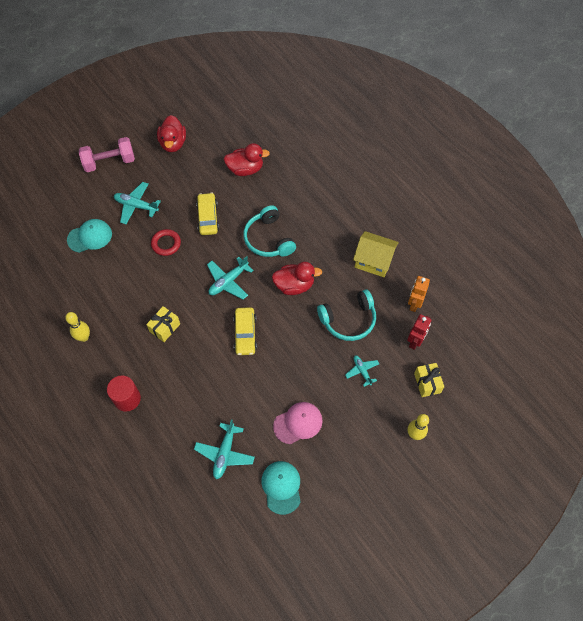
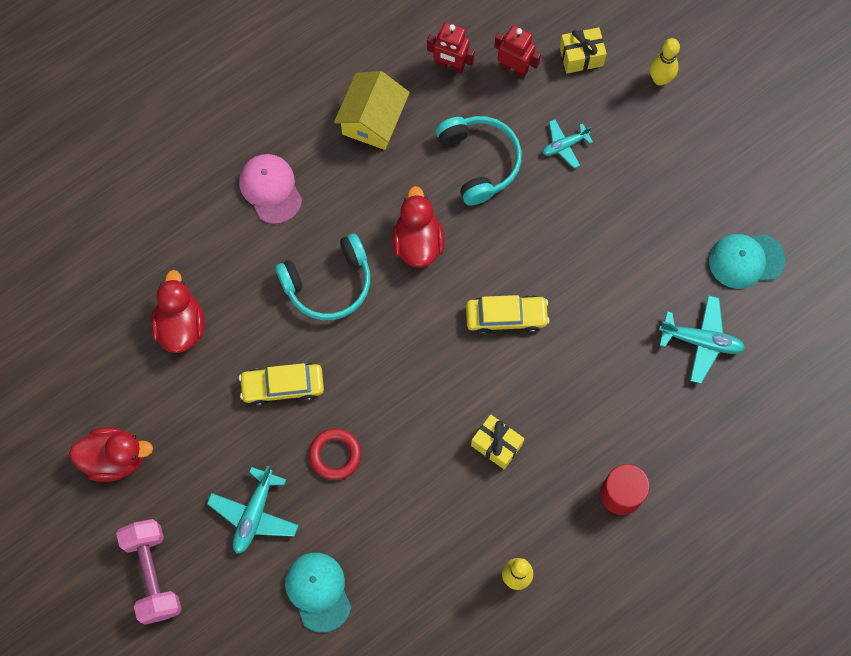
camera: 90 degrees left, 10 degrees up
(228, 281) = (410, 346): turquoise plane -> none
(298, 423) = (650, 237): pink cap -> pink cap (270, 189)
(414, 304) = (450, 65): orange robot -> red robot

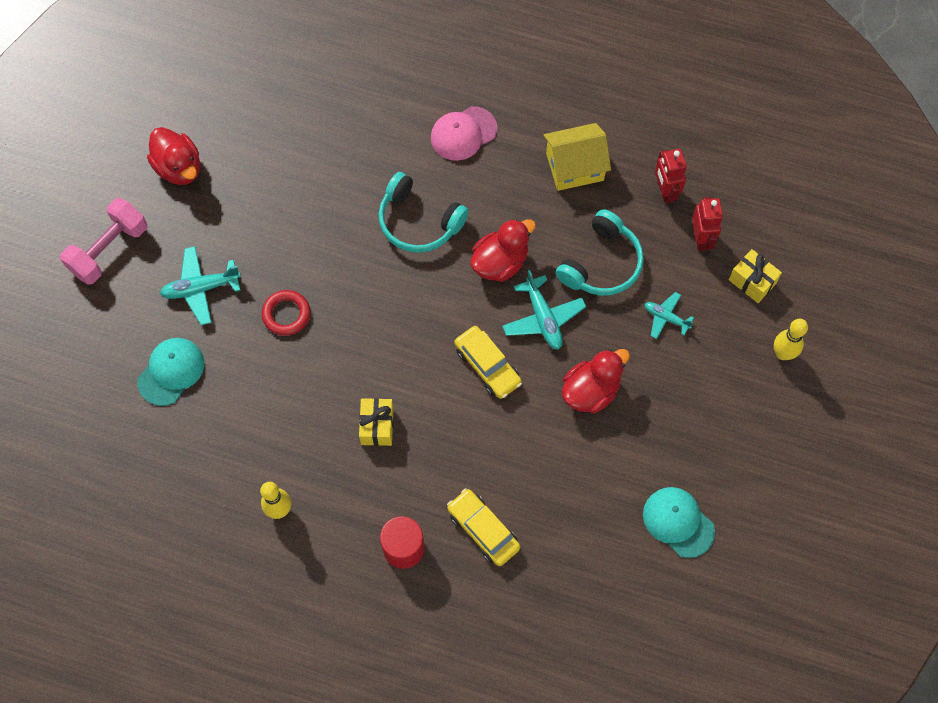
camera: 55 degrees right, 5 degrees down
(181, 325) = (311, 144): red duck -> red duck (591, 391)
(270, 189) = (463, 133): pink cap -> pink cap turned 150 degrees counterclockwise
(283, 386) = (314, 243): yellow car -> yellow car (483, 530)
(701, 341) = (580, 530): turquoise plane -> turquoise plane (543, 318)

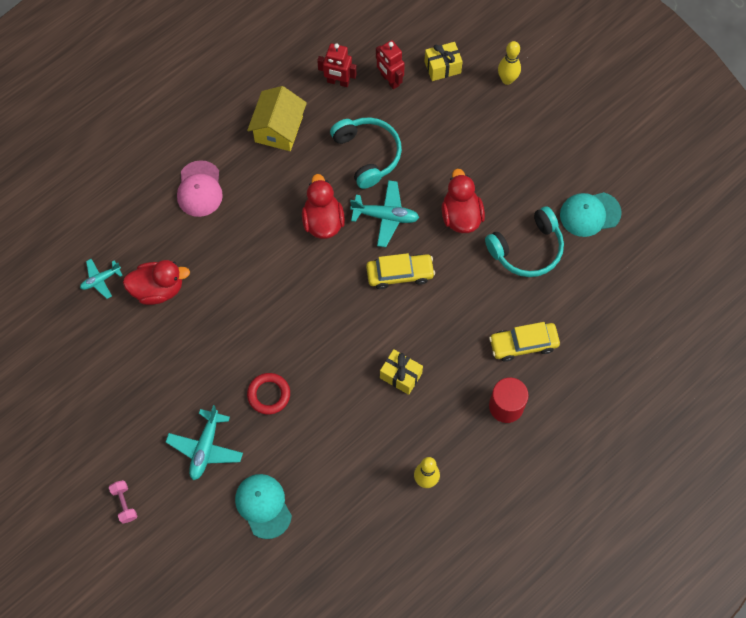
camera: 60 degrees left, 0 degrees up
(109, 250) = (124, 504): pink dumbbell -> pink dumbbell, size x0.50
(179, 168) = (86, 413): red duck -> red duck (158, 289)
(418, 222) = (253, 259): turquoise headphones -> turquoise headphones (527, 249)
(666, 318) = (435, 136): turquoise plane -> turquoise plane (100, 280)
(701, 239) = (389, 80): red robot -> red robot turned 150 degrees counterclockwise

